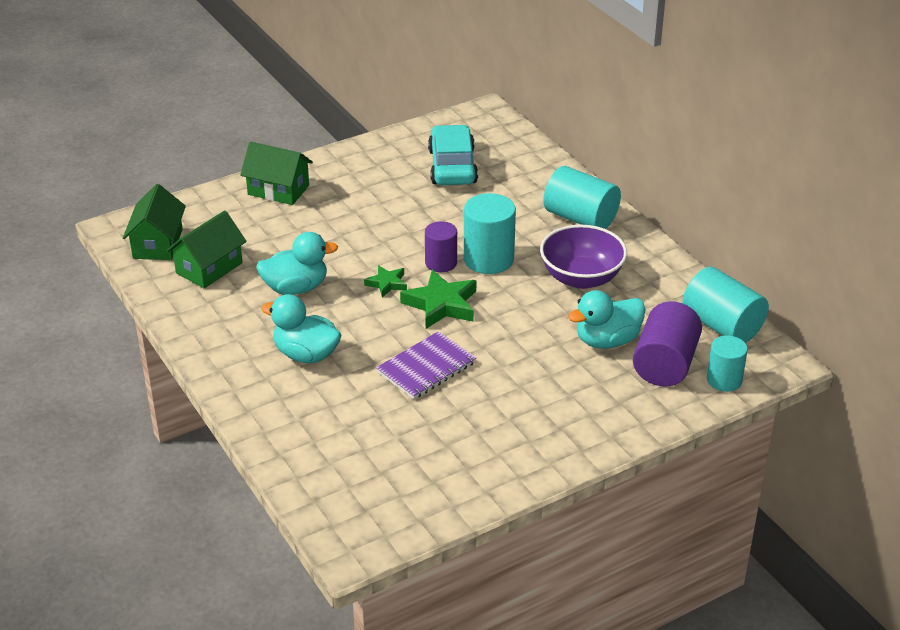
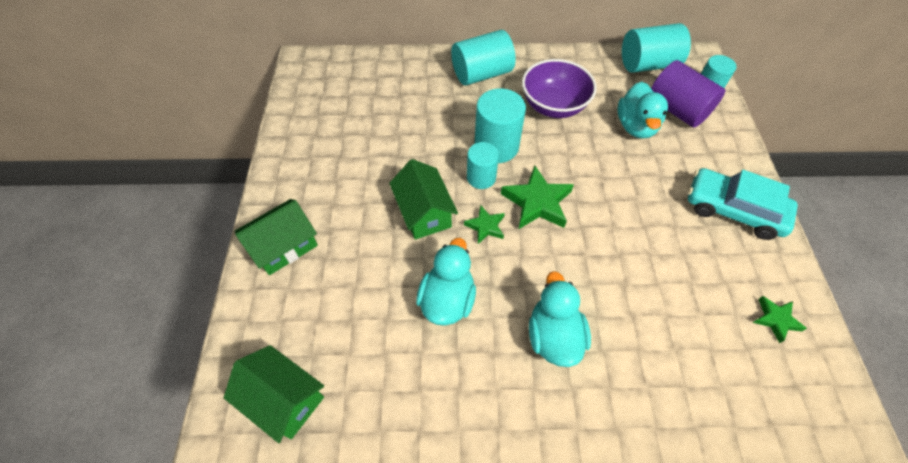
camera: 60 degrees left, 20 degrees up
(209, 268) = (364, 364): green house -> green house (424, 213)
(306, 354) = (553, 336): turquoise duck -> turquoise duck turned 120 degrees clockwise
(426, 367) = (616, 250): purple notebook -> none
(429, 486) = (775, 319): none -> green star
(441, 263) = (481, 177): purple cylinder -> turquoise cylinder
(452, 166) = (357, 112): turquoise car -> turquoise car (733, 210)

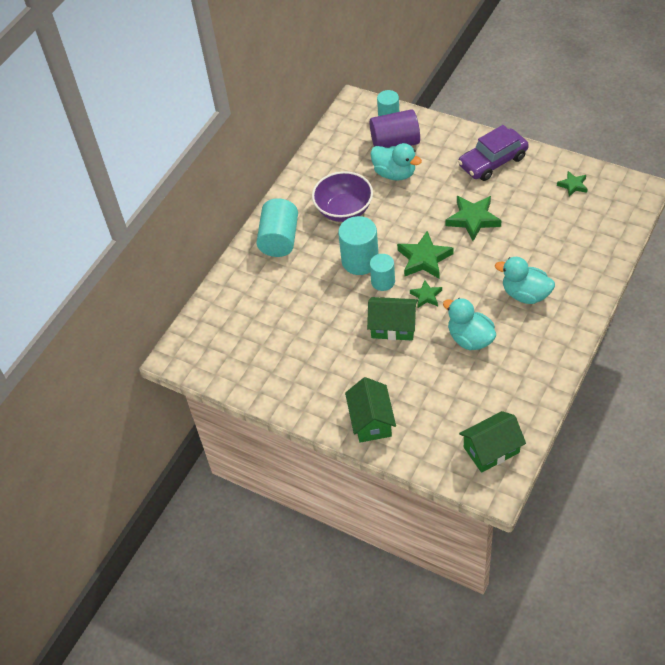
camera: 55 degrees left, 5 degrees down
(629, 227) = (473, 219): none -> green star
(648, 64) = (341, 135): turquoise cylinder -> none
(733, 210) = (493, 161): turquoise car -> purple car

